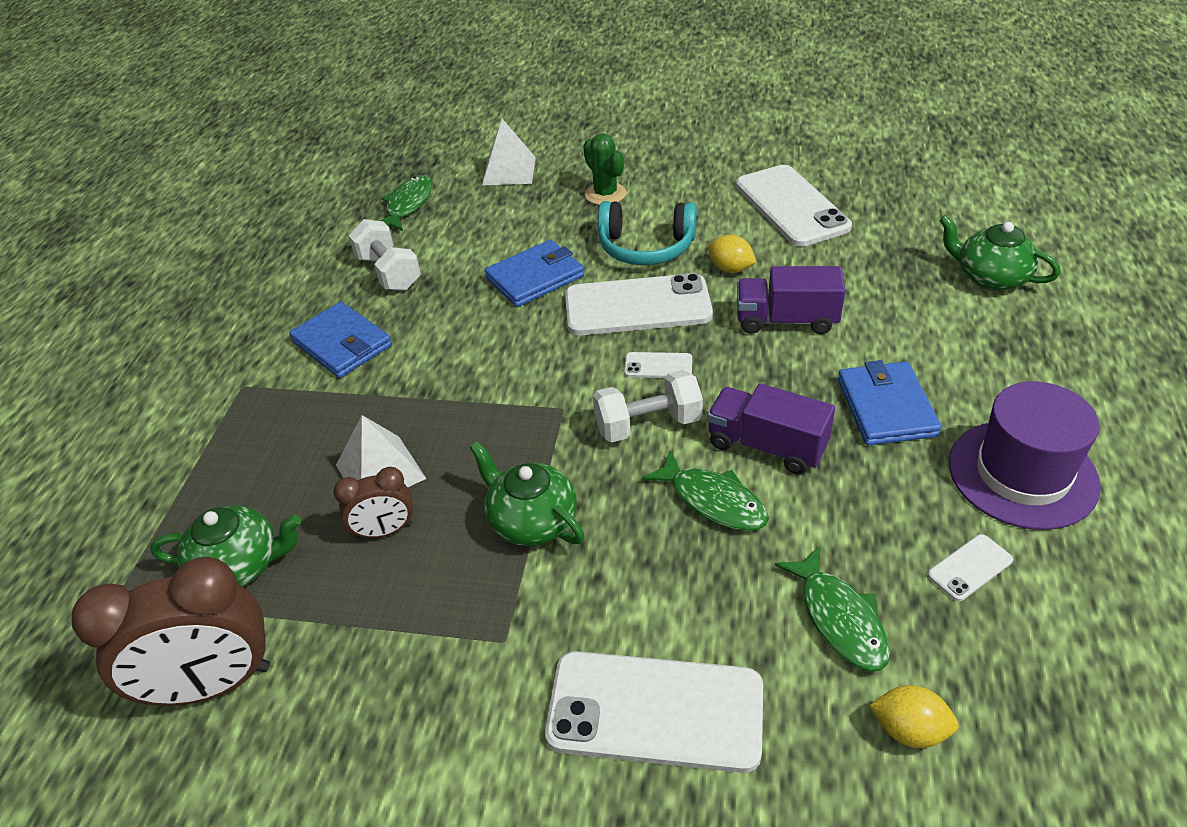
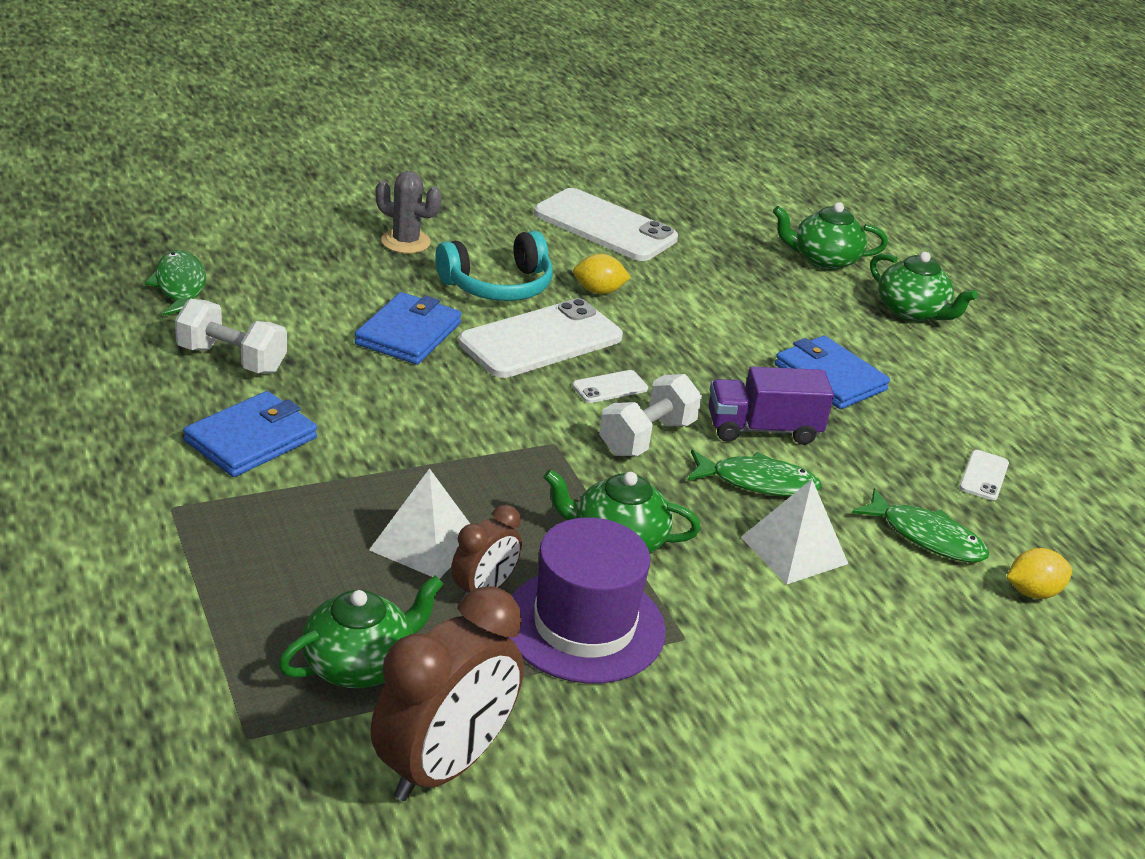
camera: 40 degrees left, 10 degrees down
(342, 344) = (251, 439): blue wallet -> blue wallet turned 60 degrees counterclockwise
(509, 171) = (270, 234): white pyramid -> white pyramid (794, 550)
(605, 194) = (405, 242): green cactus -> grey cactus
(655, 711) = (853, 643): white phone -> none
(786, 320) = (689, 326): purple truck -> none
(1022, 474) = (966, 402): purple hat -> purple hat (584, 625)
(1045, 354) = (912, 312): none -> green teapot

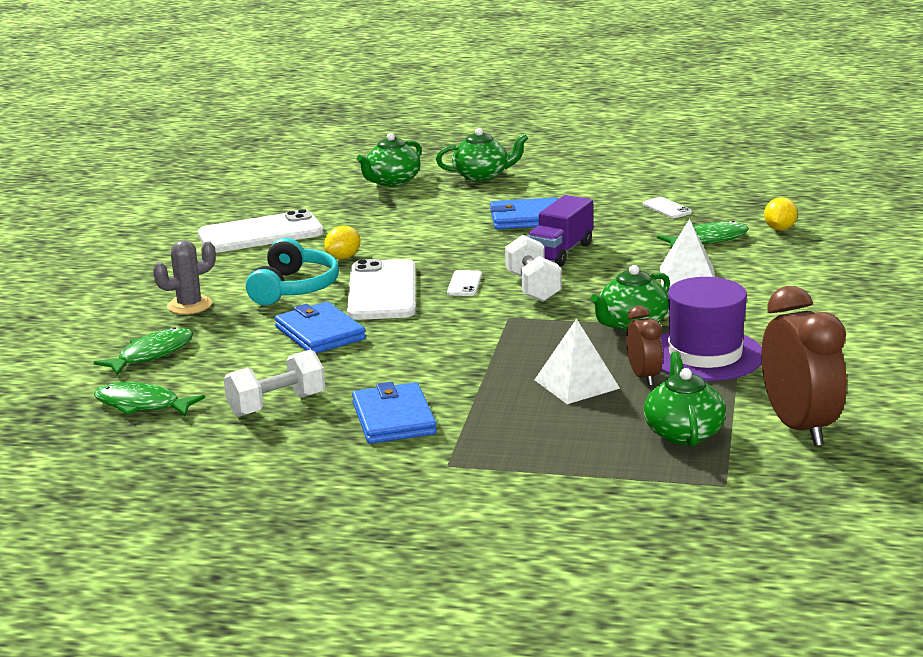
camera: 50 degrees left, 10 degrees down
(757, 482) = (612, 269): green fish -> green fish (152, 354)

